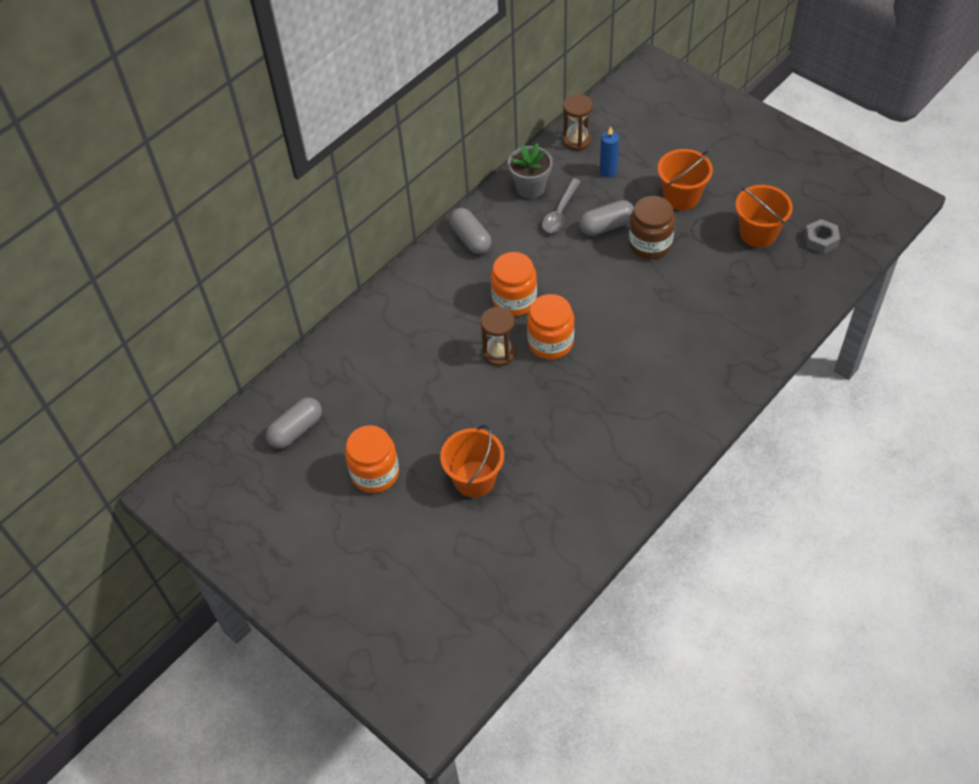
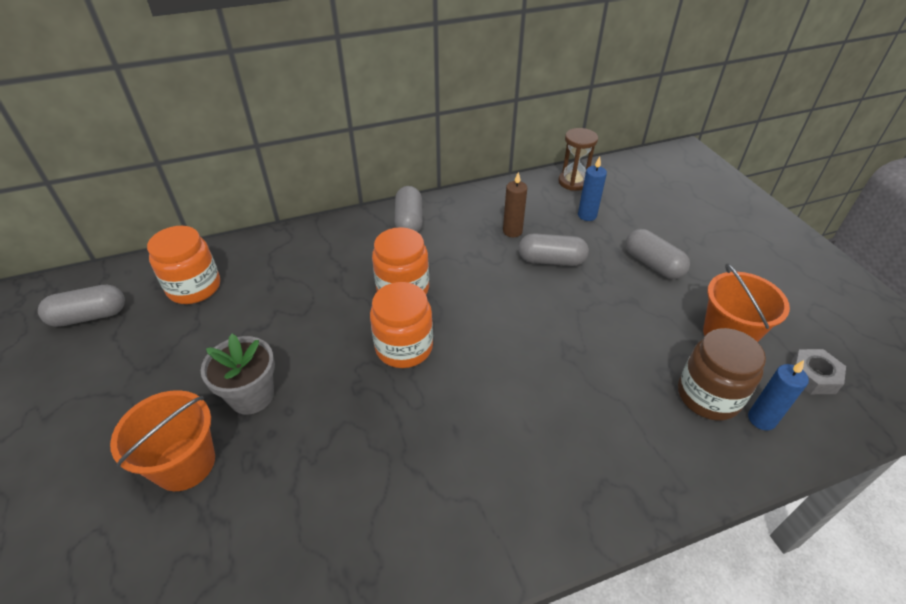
camera: 25 degrees right, 10 degrees down
(375, 473) = (102, 398): orange jar -> orange jar (194, 287)
(499, 353) = (342, 333): brown hourglass -> none
(530, 187) = (500, 202): grey flower pot -> grey flower pot (251, 396)
(560, 212) = (512, 231): grey spoon -> brown candle
(650, 244) = (588, 295): brown jar -> brown jar (708, 396)
(681, 196) = (652, 264): orange bucket -> grey capsule
(801, 284) = (761, 419): none -> blue candle

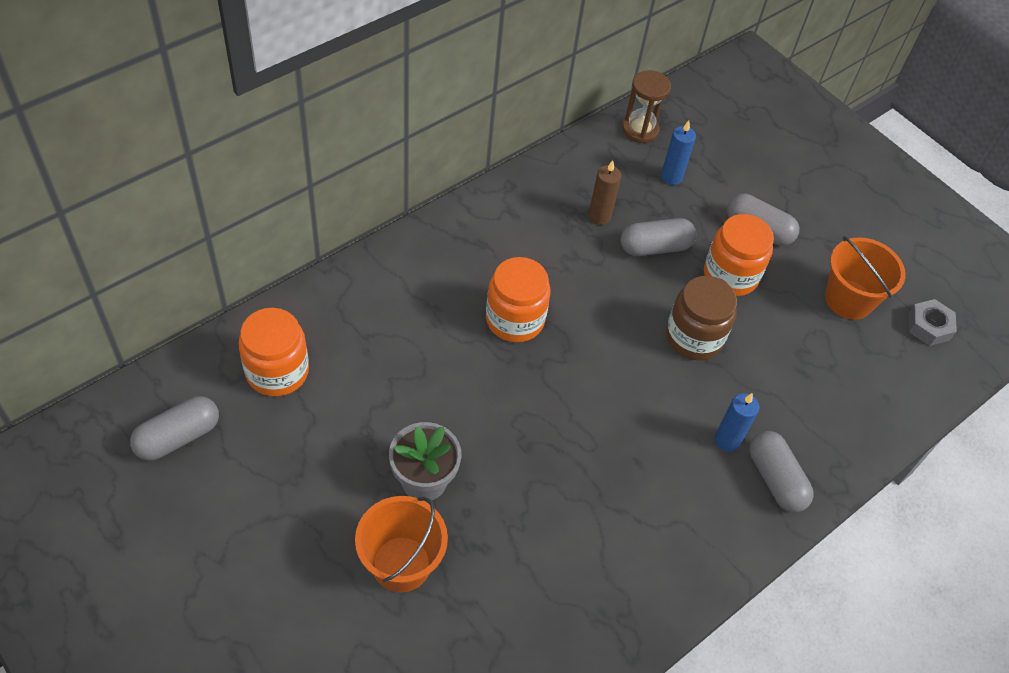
camera: 25 degrees left, 10 degrees up
(404, 347) = (549, 388): orange jar -> orange jar (730, 275)
(409, 221) = (477, 225): grey capsule -> grey capsule (775, 479)
(708, 396) = (846, 369): brown jar -> brown jar (694, 337)
(761, 419) = (895, 381): blue candle -> blue candle (727, 440)

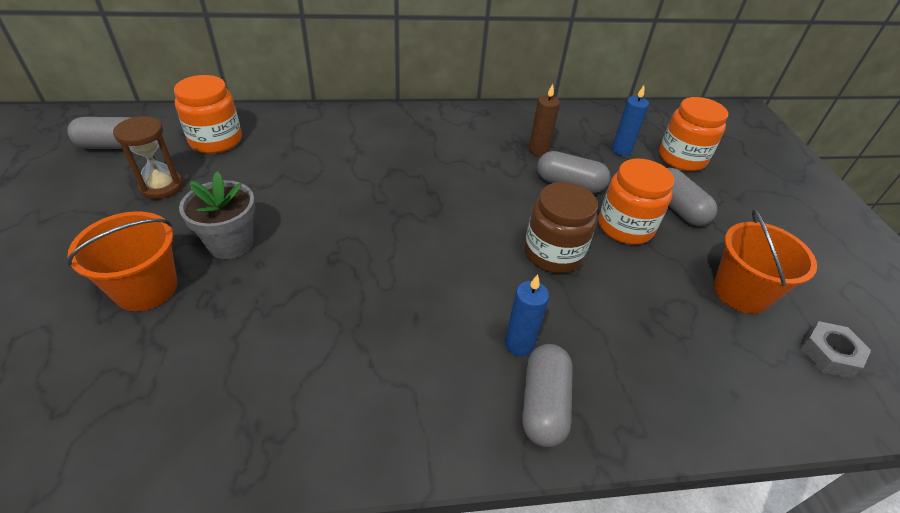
camera: 35 degrees right, 10 degrees down
(515, 319) = (410, 180): orange jar -> orange jar (682, 158)
(640, 130) = (616, 118): brown hourglass -> brown hourglass (162, 186)

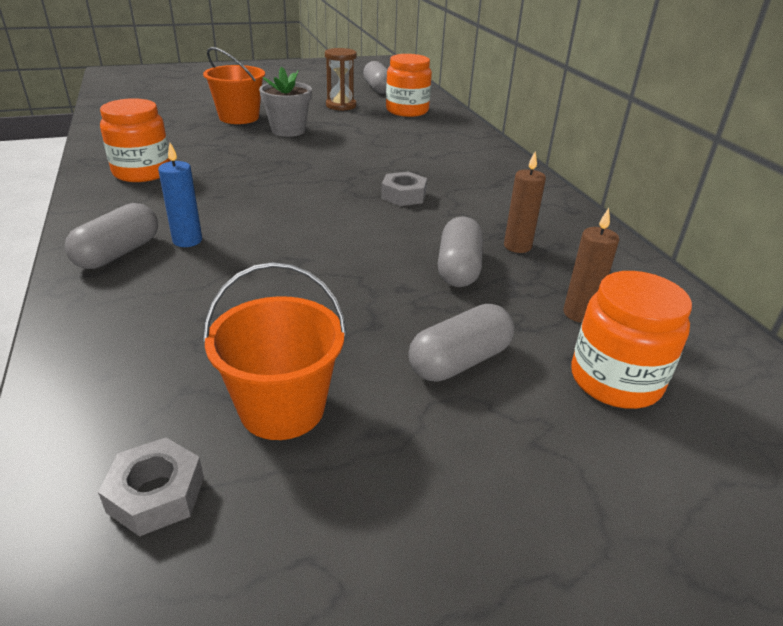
camera: 80 degrees right, 10 degrees down
(443, 186) = (403, 195): none -> grey nut
(543, 404) = (118, 253): grey capsule -> grey capsule turned 60 degrees counterclockwise
(553, 253) = (319, 257): brown jar -> none
(621, 150) = (579, 313): blue candle -> brown candle
(625, 227) = (390, 309): orange jar -> orange jar (142, 172)

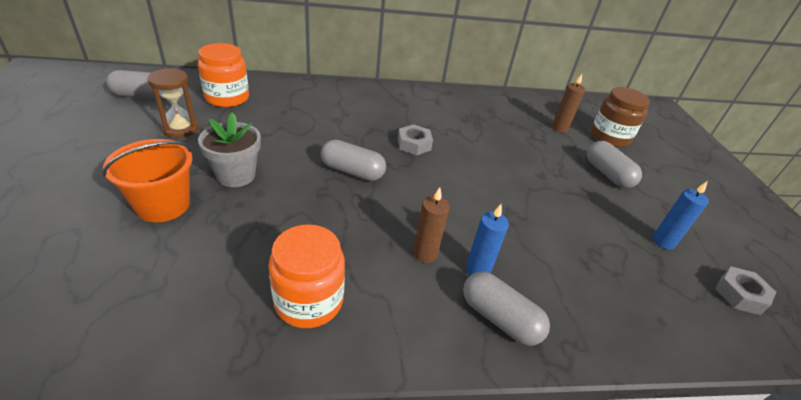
camera: 80 degrees left, 5 degrees up
(282, 408) = (663, 241): orange bucket -> blue candle
(459, 268) = (518, 150): grey capsule -> grey capsule (352, 171)
(517, 246) = (492, 123): brown candle -> brown candle (425, 254)
(615, 380) = (609, 137): orange jar -> brown jar

